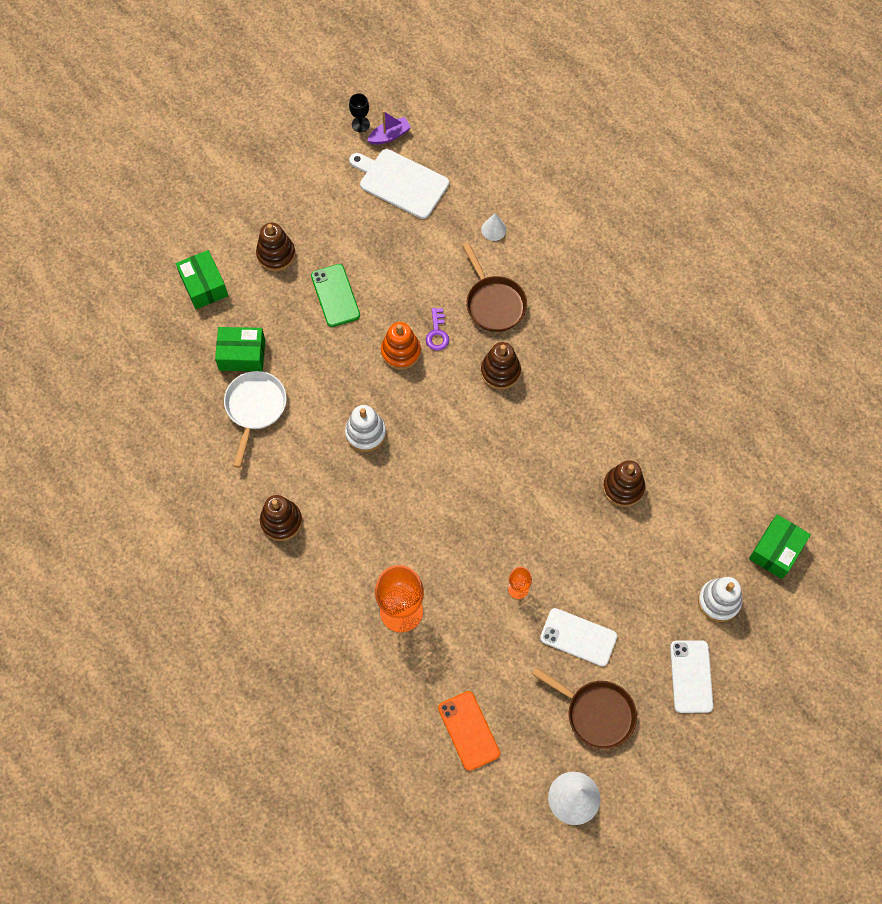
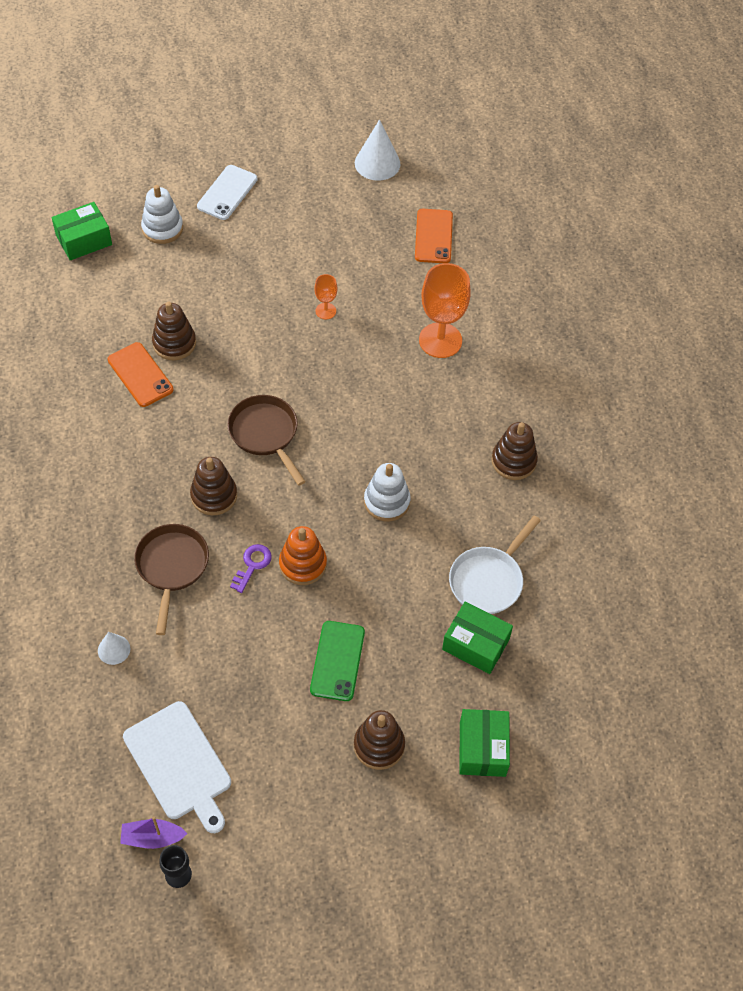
camera: 155 degrees left, 10 degrees down
(578, 637) = (299, 256): white phone -> none
(596, 713) = (322, 203): brown pan -> brown pan (265, 434)
(629, 444) = (140, 375): none -> orange phone

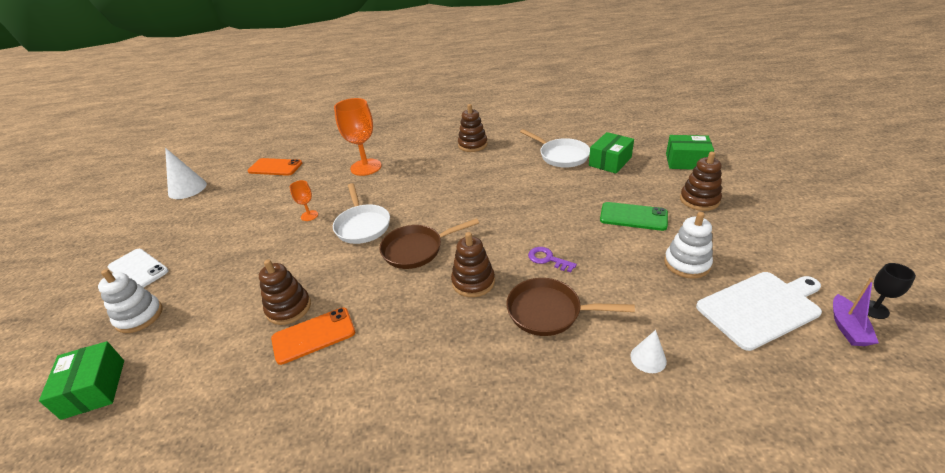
camera: 75 degrees left, 20 degrees down
(303, 564) = (547, 232): orange stacking toy -> none
(308, 370) = (362, 225): none -> white pan
(386, 502) = (495, 192): white stacking toy -> white stacking toy (687, 263)

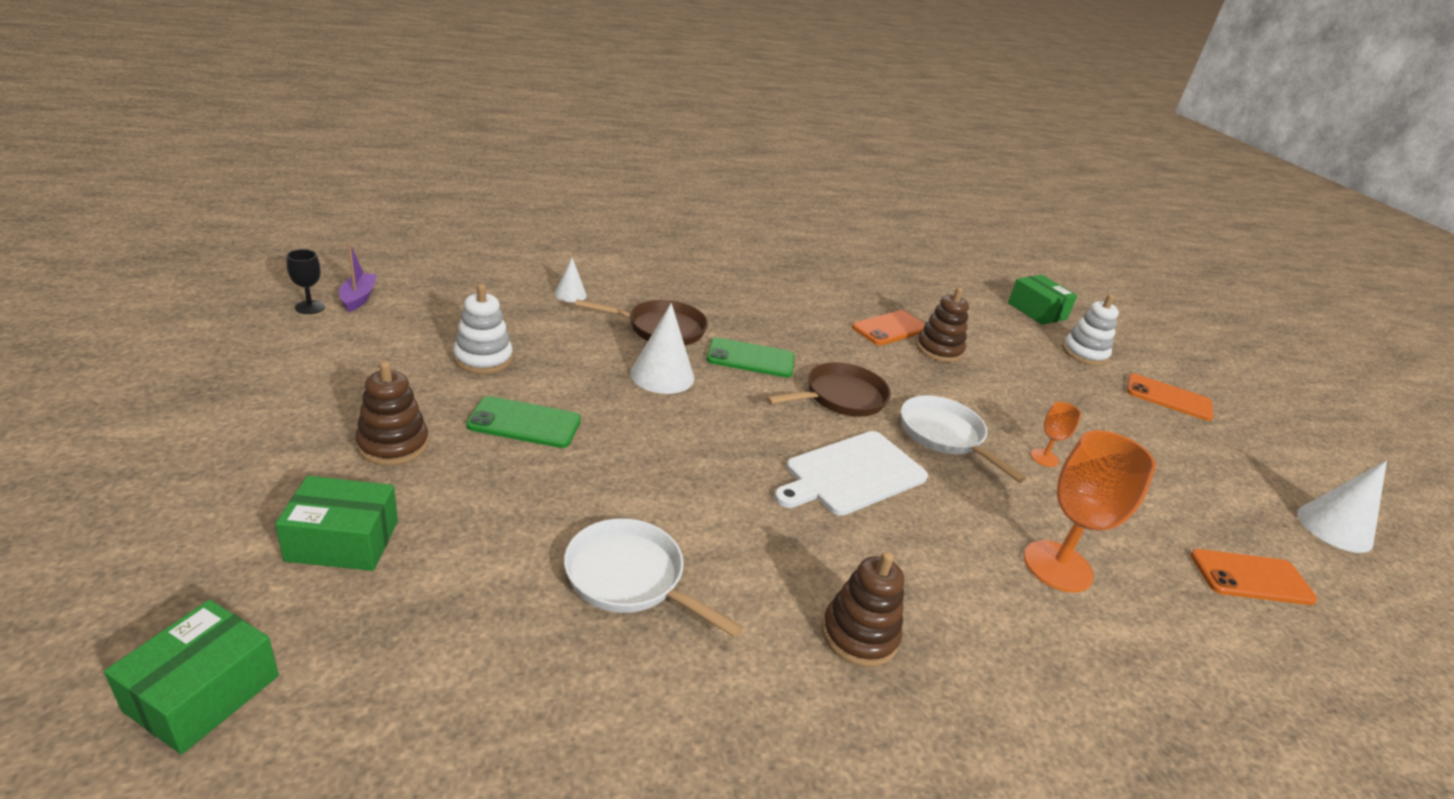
camera: 160 degrees right, 5 degrees down
(138, 269) = (1168, 398): white phone -> orange phone
(473, 282) = (750, 358): brown stacking toy -> green phone
(547, 259) = (662, 375): purple key -> white cone
(610, 161) = (520, 551): green box -> green box (202, 693)
(761, 308) = (431, 316): white cutting board -> white cutting board (852, 474)

